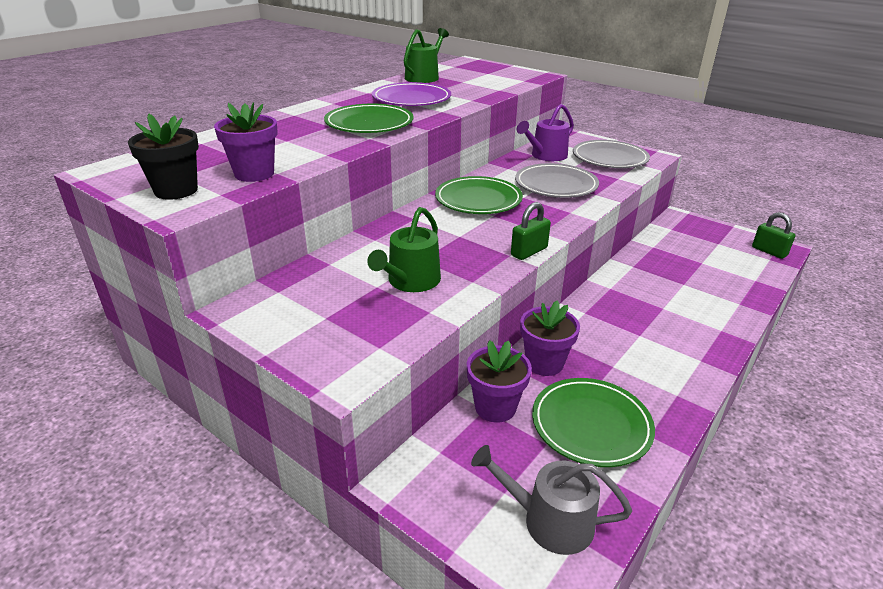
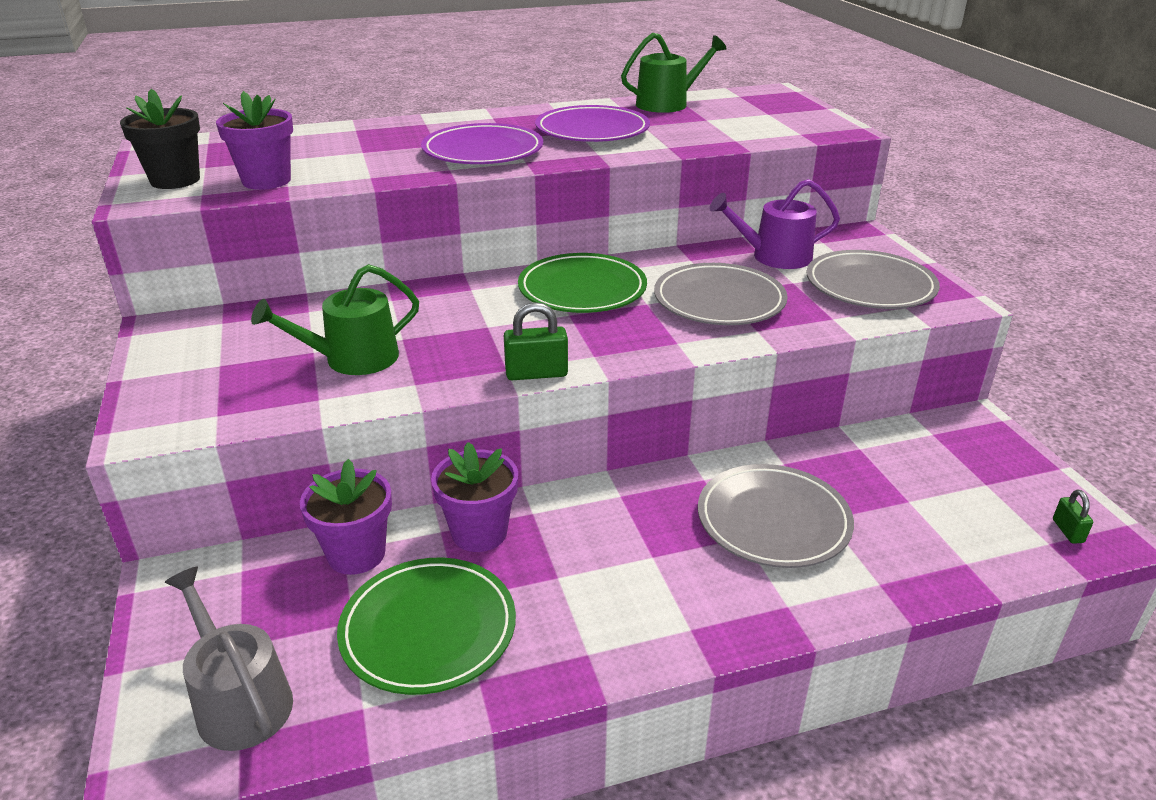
camera: 35 degrees right, 0 degrees up
(369, 123) = (483, 151): green plate -> purple plate
(665, 295) = (773, 521): none -> grey plate
(769, 251) = (1067, 531): green padlock -> green padlock, size x0.61

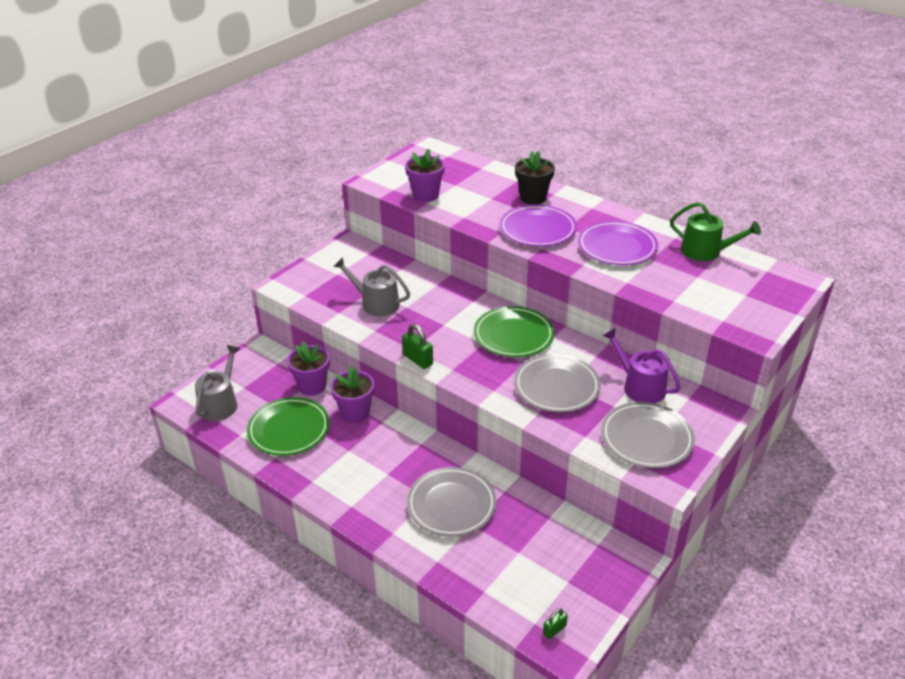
camera: 55 degrees right, 5 degrees up
(175, 180) = (399, 175): black flower pot -> black flower pot (533, 198)
(353, 359) = (376, 303): green watering can -> grey watering can

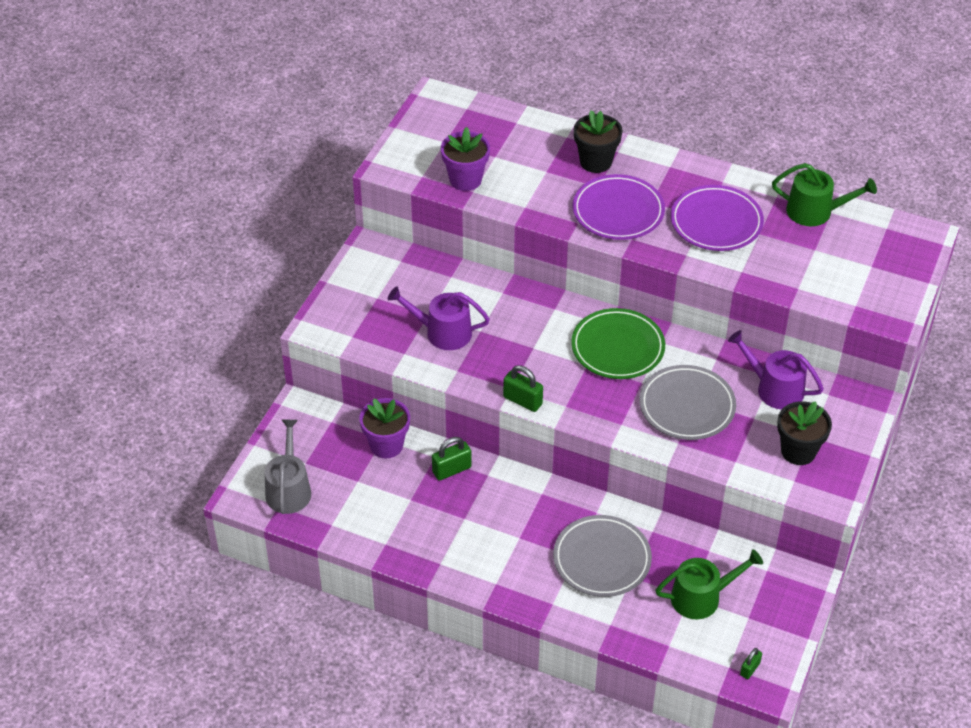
camera: 15 degrees left, 10 degrees up
(289, 429) = (385, 506): green plate -> none
(355, 412) = (451, 470): purple flower pot -> green padlock
(376, 303) = (443, 332): grey watering can -> purple watering can
(529, 554) = (701, 597): none -> green watering can
(646, 438) = (798, 451): grey plate -> black flower pot

